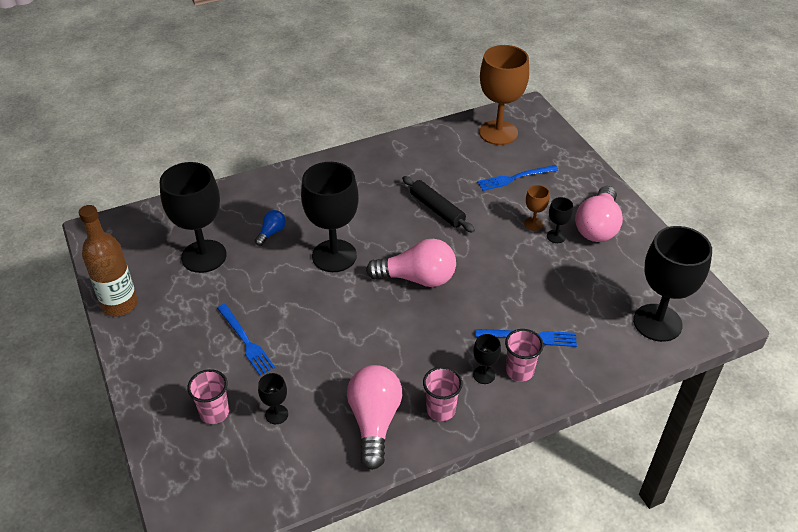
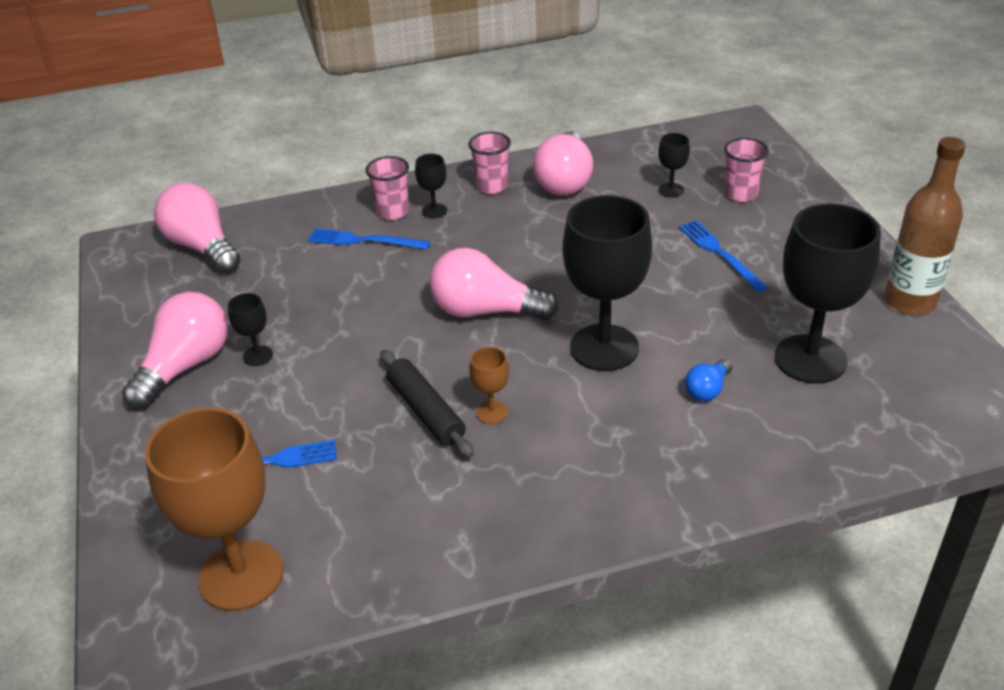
camera: 170 degrees left, 5 degrees down
(533, 224) = (281, 377): brown goblet -> brown goblet (492, 412)
(657, 323) = (202, 247): black goblet -> pink light bulb

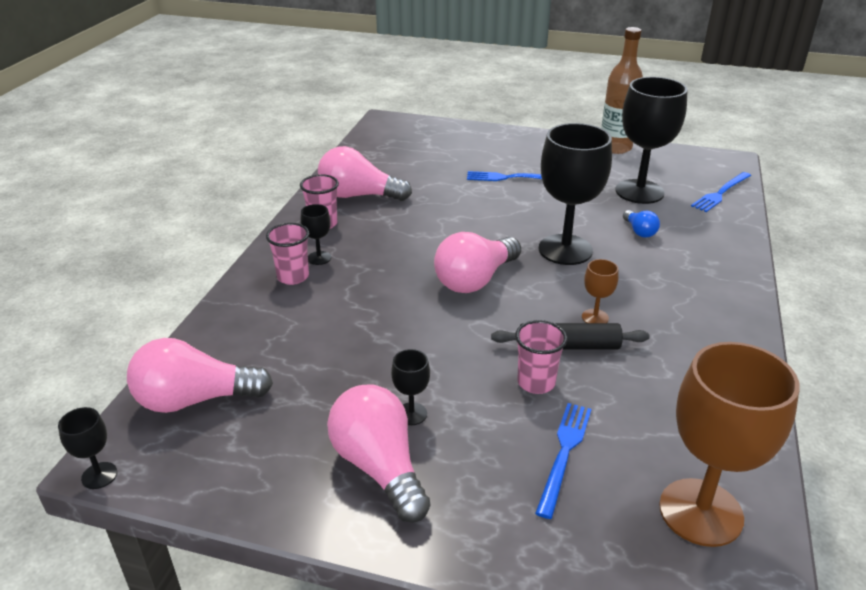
camera: 60 degrees left, 5 degrees down
(364, 241) = (314, 303): blue fork -> blue fork (721, 193)
(564, 181) = (358, 195): pink light bulb -> pink light bulb turned 150 degrees clockwise
(671, 190) = (423, 166): black goblet -> black goblet (99, 475)
(740, 194) = (458, 149): pink cup -> pink cup (536, 382)

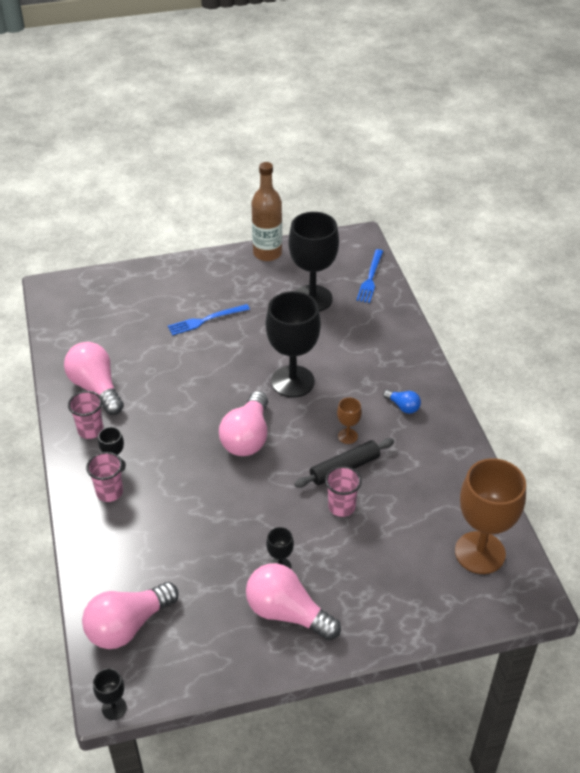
camera: 30 degrees left, 10 degrees up
(358, 195) = (96, 388): pink light bulb -> pink light bulb turned 75 degrees clockwise
(564, 453) = (388, 550): blue fork -> none
(639, 231) = (334, 342): blue light bulb -> blue light bulb (403, 406)

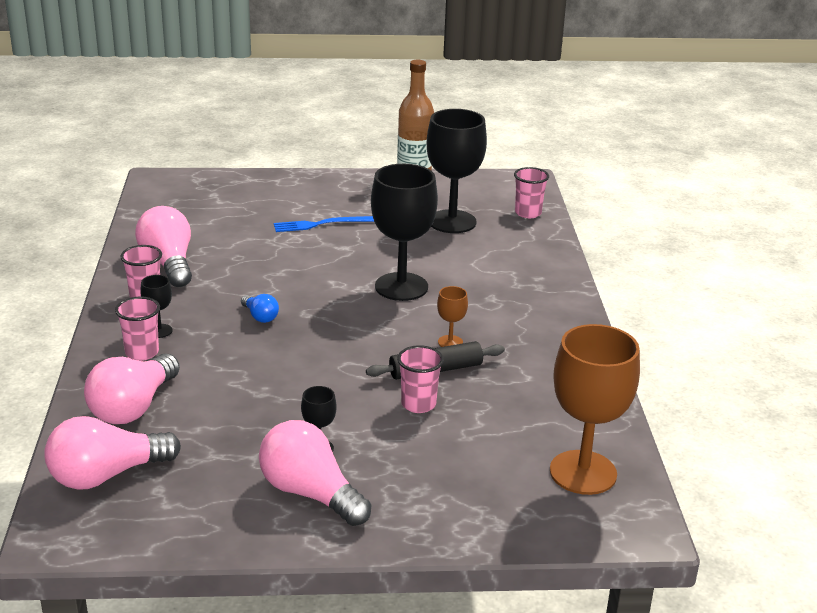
camera: 10 degrees right, 15 degrees down
(114, 708) = (52, 551): black goblet -> none
(247, 437) = (327, 327): pink light bulb -> pink light bulb (133, 407)
(370, 278) = (528, 213): blue fork -> pink cup
(403, 406) = (529, 325): blue light bulb -> blue light bulb (260, 316)

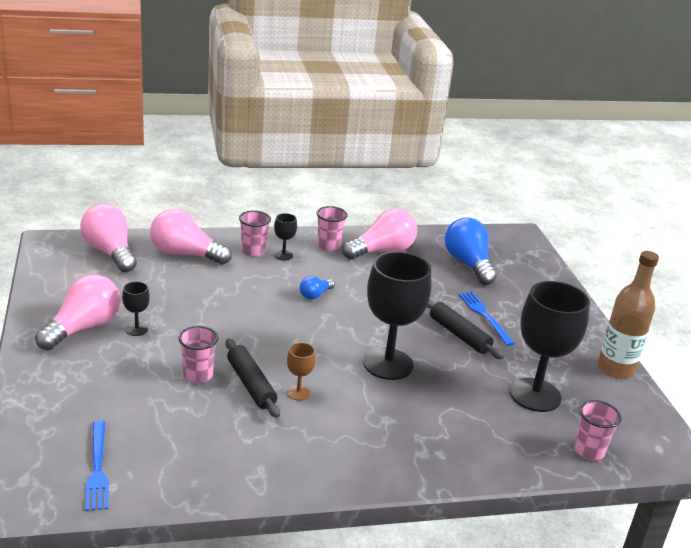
camera: 80 degrees right, 0 degrees up
(213, 217) = (468, 264): none -> blue light bulb
(352, 242) = (459, 335): none -> black rolling pin
(583, 472) = (97, 468): brown goblet -> blue fork

